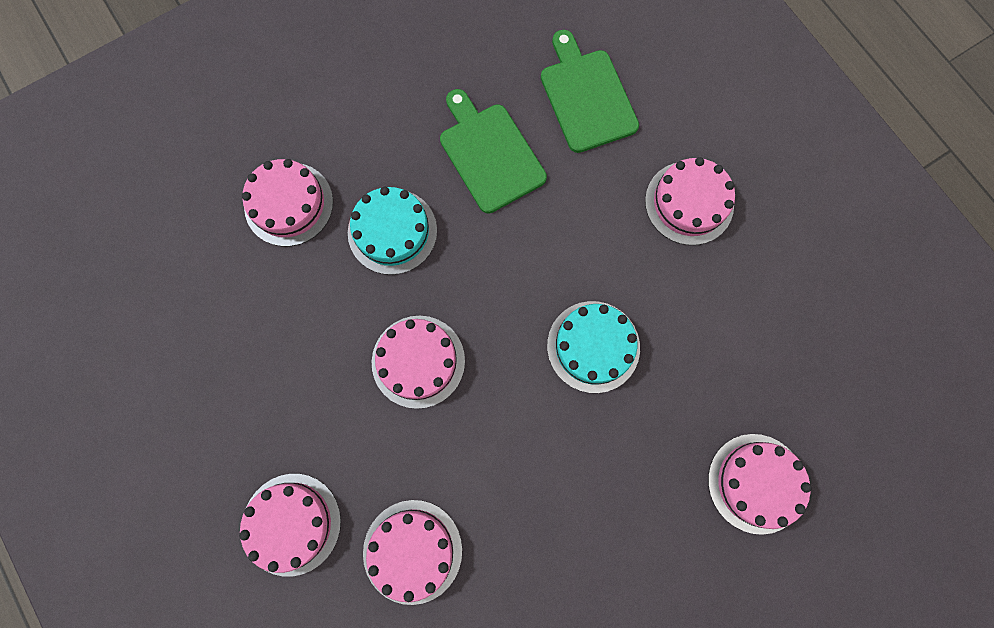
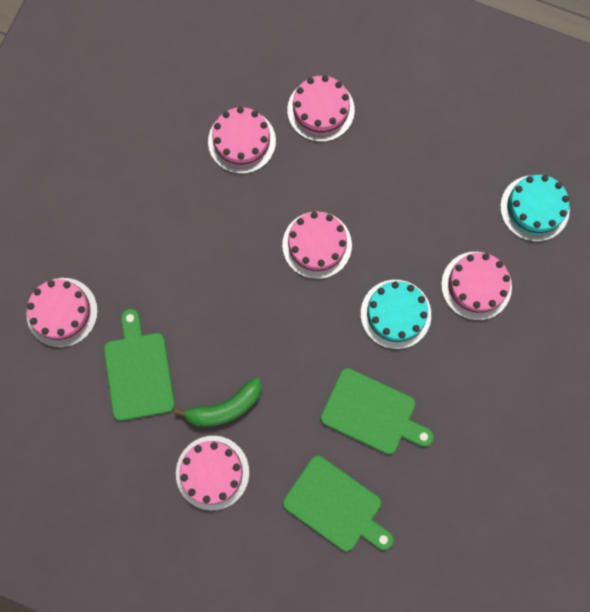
camera: 145 degrees right, 0 degrees up
(593, 346) = (214, 328): turquoise cake -> turquoise cake (534, 208)
(635, 256) = (225, 407): none -> green banana
(706, 355) = (138, 371): none -> green cutting board

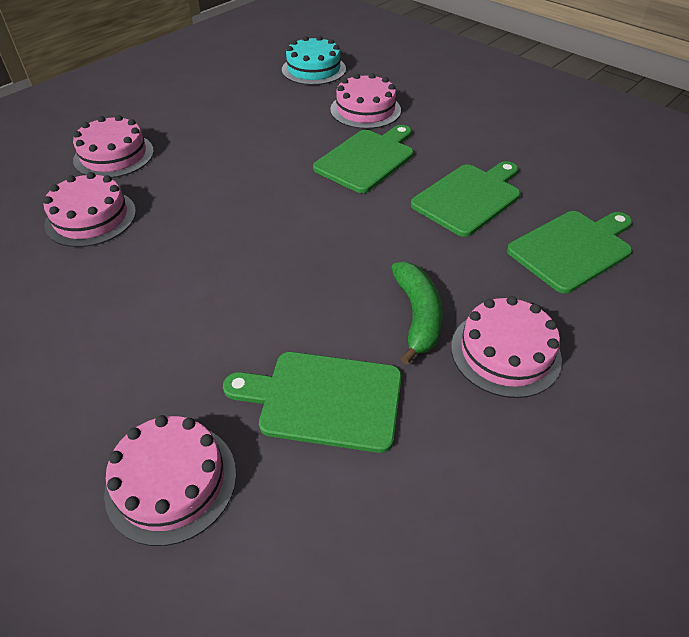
camera: 70 degrees left, 30 degrees down
(317, 245) = (258, 192): pink cake -> none
(395, 314) = (367, 159): turquoise cake -> green cutting board

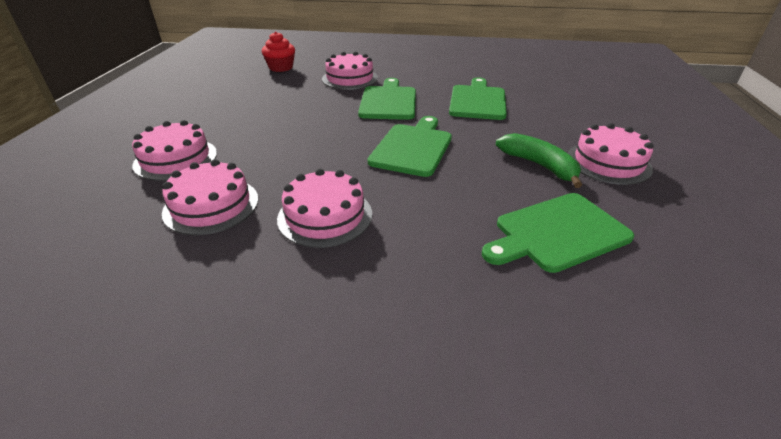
camera: 35 degrees left, 10 degrees down
(171, 481) = (540, 340): pink cake -> pink cake (325, 216)
(313, 69) = (281, 68): turquoise cake -> red cupcake
(572, 249) = (564, 105): green cutting board -> green cutting board (413, 147)

